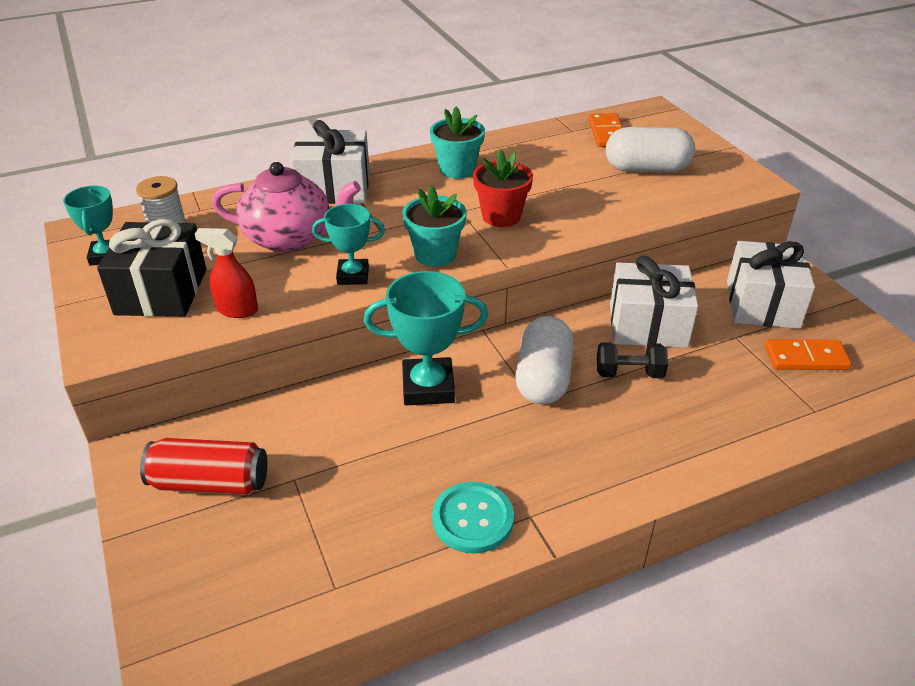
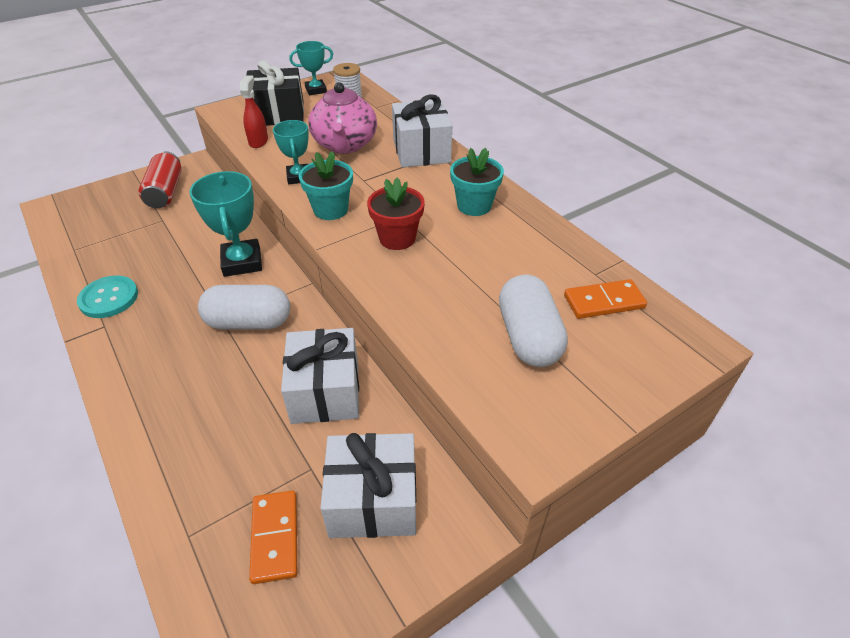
camera: 80 degrees right, 5 degrees up
(629, 373) = (253, 378): black dumbbell -> none

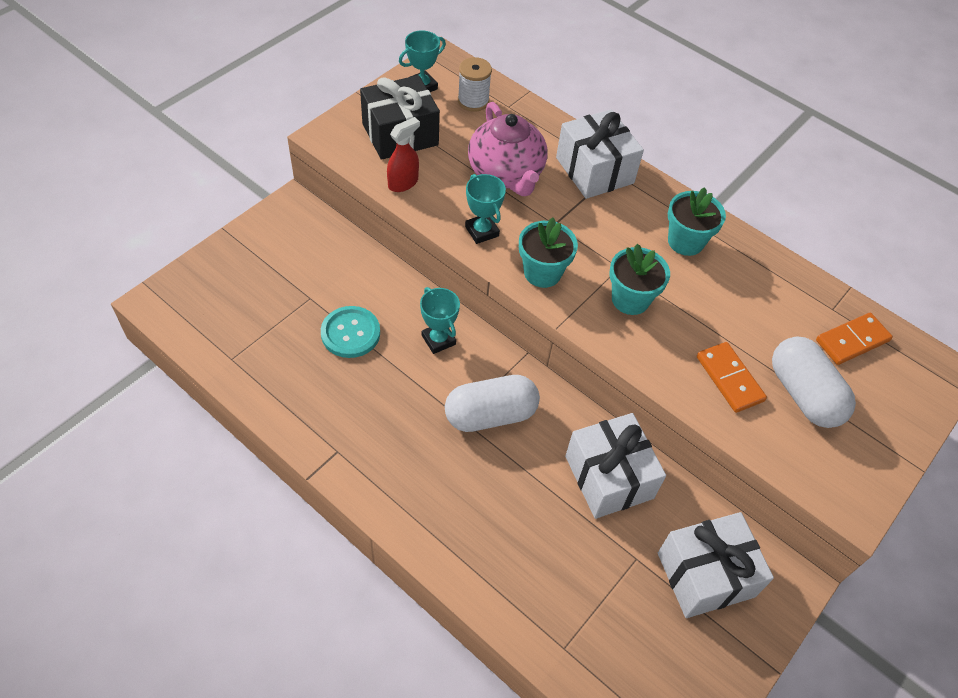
camera: 20 degrees left, 10 degrees up
(109, 298) = (319, 415): turquoise button -> turquoise button (350, 333)
(165, 192) = (287, 255): red can -> none
(242, 262) = (438, 340): turquoise trophy -> turquoise trophy, size x0.61
(258, 141) = (403, 183): red spray bottle -> red spray bottle turned 60 degrees clockwise
(275, 537) = (640, 629): orange domino -> orange domino (729, 379)
(397, 238) = (630, 299): red flower pot -> turquoise flower pot

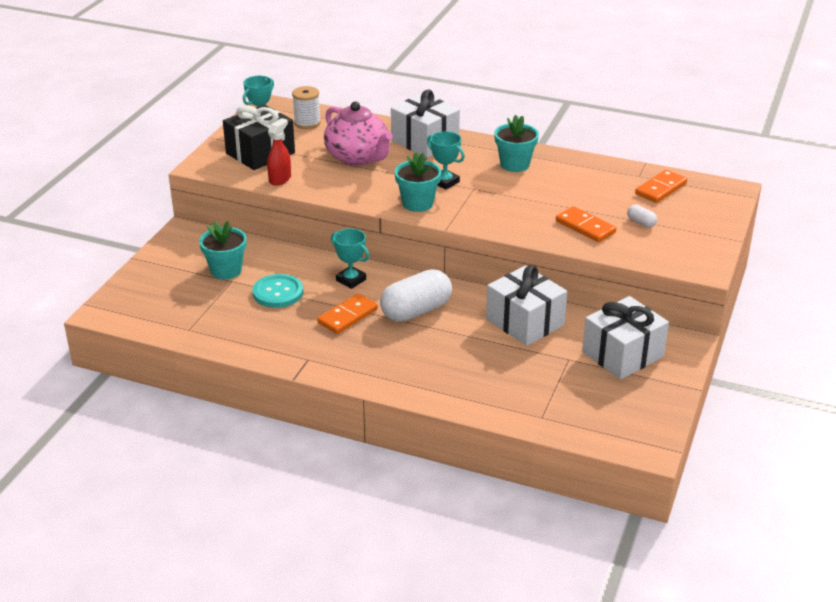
camera: 15 degrees left, 20 degrees down
(410, 397) = (347, 316): none -> orange domino
(482, 231) = (358, 192): turquoise trophy -> turquoise trophy (445, 182)
(630, 299) = (491, 203): turquoise flower pot -> turquoise flower pot (226, 270)
(803, 394) = (641, 223): white capsule -> white capsule, size x0.44

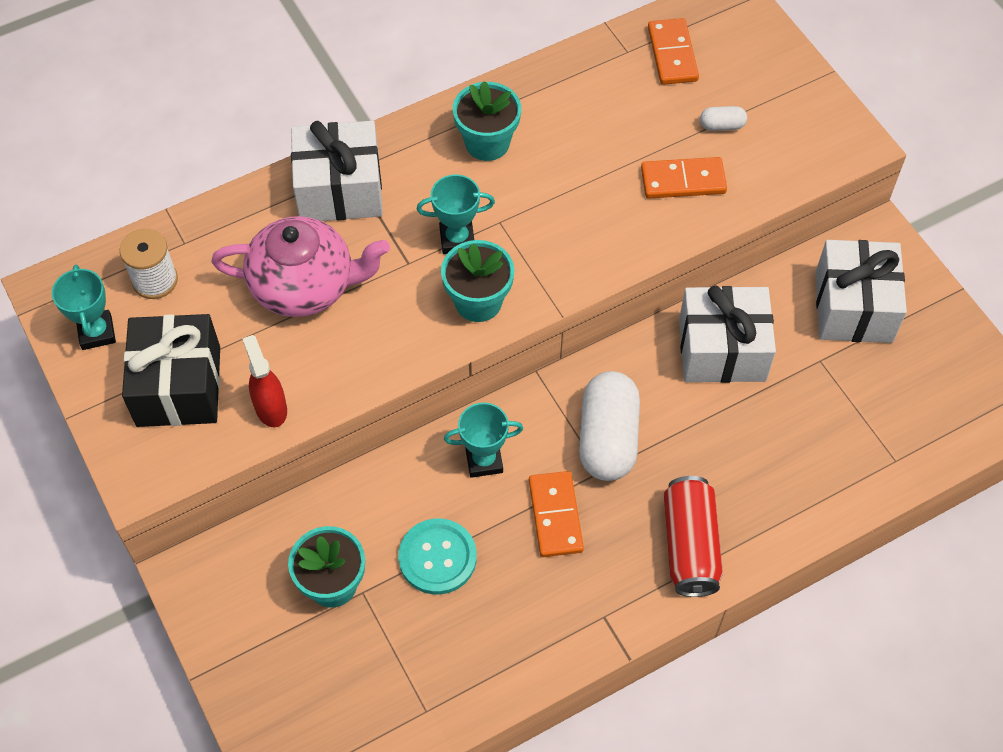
camera: 50 degrees left, 25 degrees up
(386, 367) = (690, 545): none -> red can

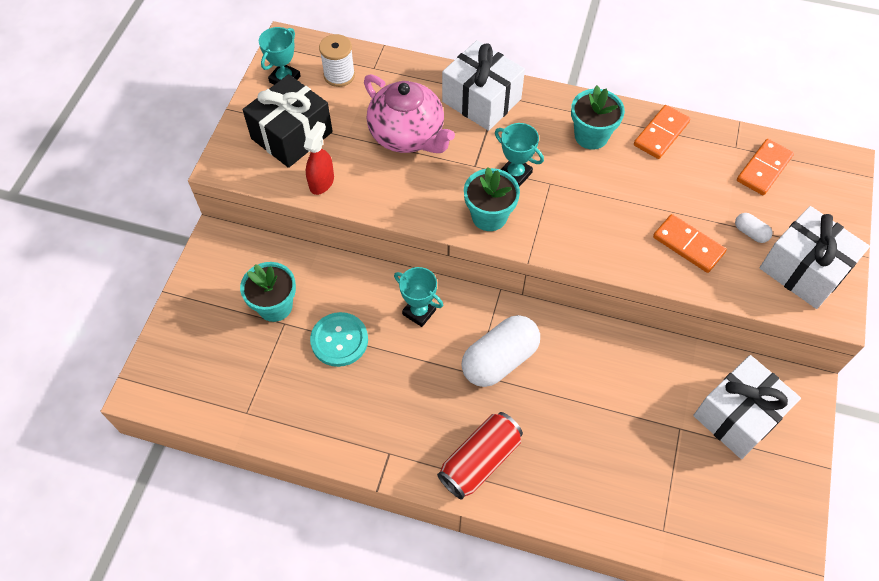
camera: 45 degrees right, 0 degrees up
(555, 516) = (424, 375): orange domino -> orange domino (661, 134)
(722, 350) = (623, 369): white gift -> white gift (804, 270)

